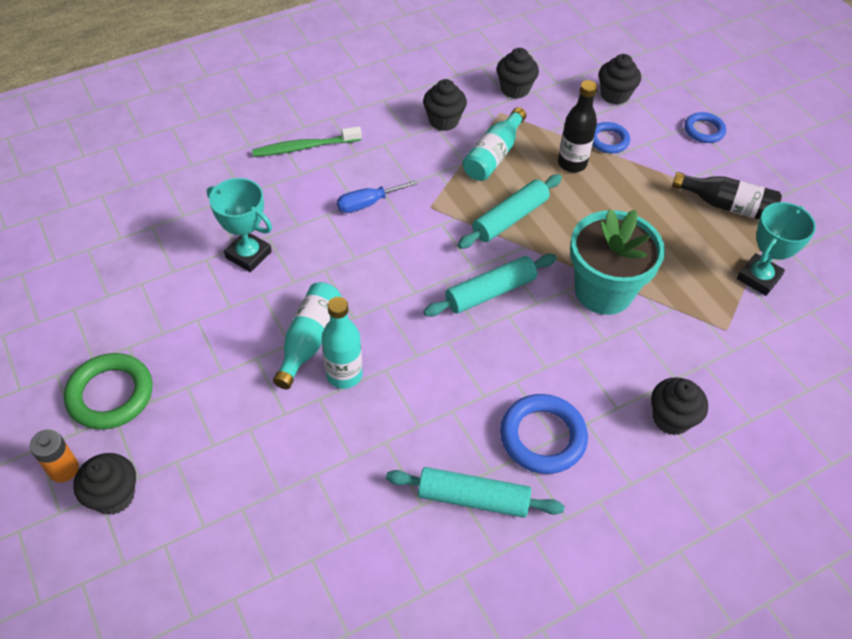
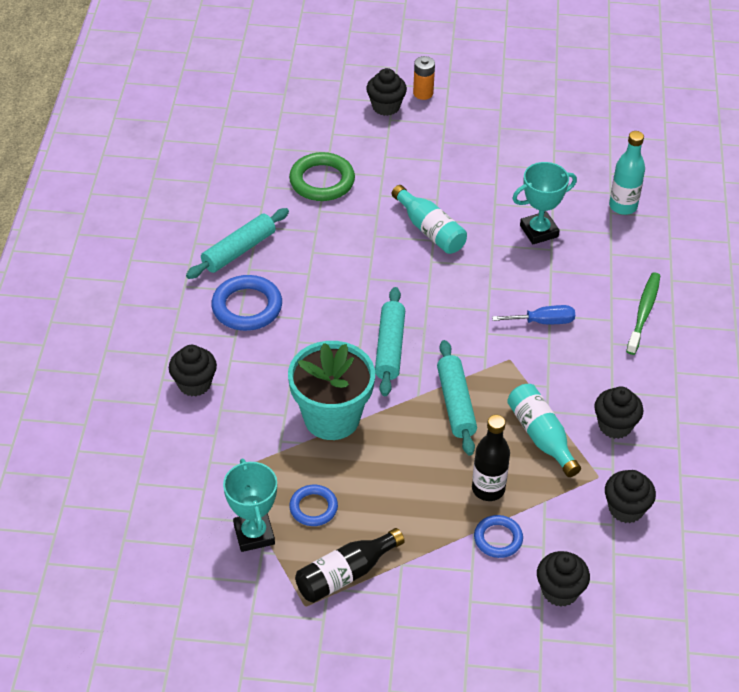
camera: 125 degrees right, 5 degrees down
(110, 394) = (463, 126): green ring -> green ring (322, 181)
(344, 375) = (385, 234): turquoise bottle -> turquoise bottle (623, 206)
(367, 203) = (543, 322): blue screwdriver -> blue screwdriver turned 75 degrees clockwise
(704, 130) = (453, 634): blue ring -> blue ring (313, 508)

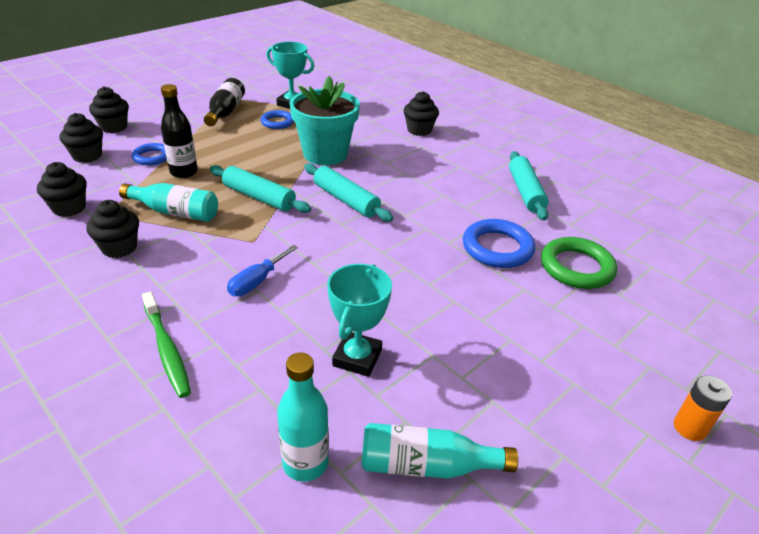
camera: 130 degrees right, 10 degrees down
(247, 307) = (462, 170): blue ring -> blue ring (497, 248)
(386, 106) = (678, 377): black cupcake -> black cupcake (114, 127)
(430, 230) = (443, 289): turquoise bottle -> turquoise bottle (427, 465)

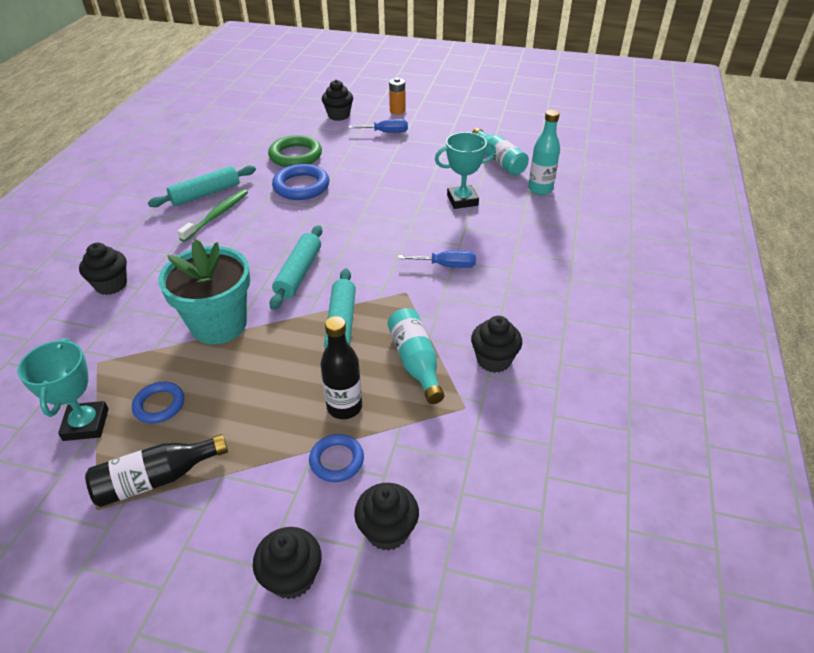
camera: 120 degrees left, 5 degrees up
(69, 208) = (487, 445): black cupcake -> black cupcake (338, 115)
(167, 350) = (543, 267): green toothbrush -> green toothbrush (217, 215)
(607, 375) = (386, 132): none -> blue screwdriver

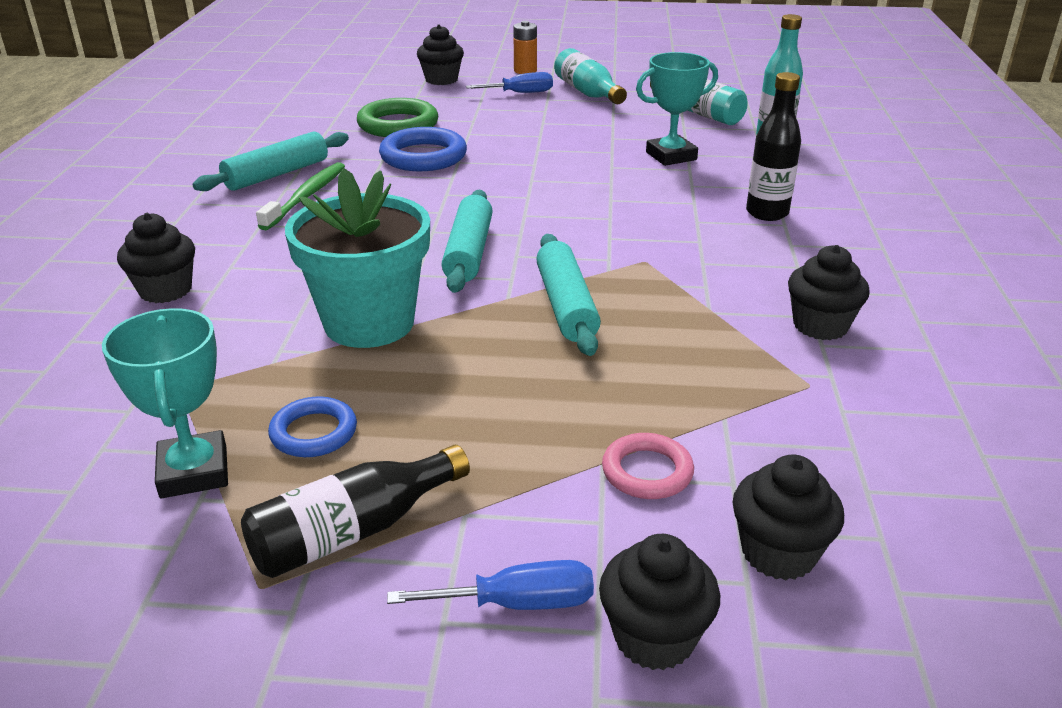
camera: 10 degrees left, 10 degrees down
(337, 460) = (647, 472): blue ring -> pink ring
(344, 407) = (624, 403): black bottle -> black bottle (767, 213)
(415, 362) = (704, 339): turquoise bottle -> turquoise bottle (588, 93)
(446, 265) = (689, 227): blue screwdriver -> blue screwdriver (517, 603)

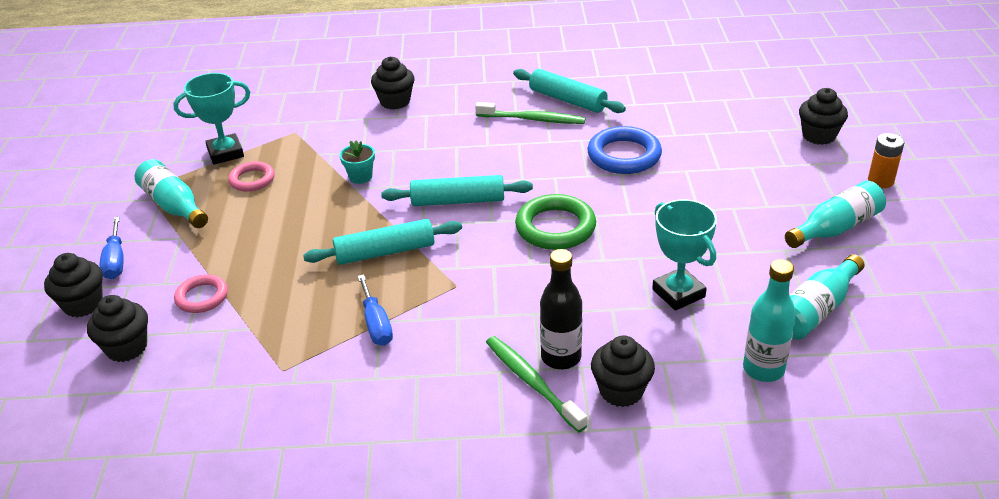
camera: 85 degrees right, 5 degrees up
(314, 432) = (252, 180): blue ring -> pink ring
(353, 531) = (174, 206): black bottle -> turquoise bottle
(369, 323) = (360, 177): turquoise flower pot -> turquoise flower pot, size x0.41
(398, 125) = (689, 132): green ring -> green ring (555, 227)
(520, 93) = (808, 186): blue screwdriver -> blue screwdriver (376, 324)
(806, 229) = (532, 382): none -> green toothbrush
(820, 326) = (361, 380): black cupcake -> black cupcake (621, 391)

